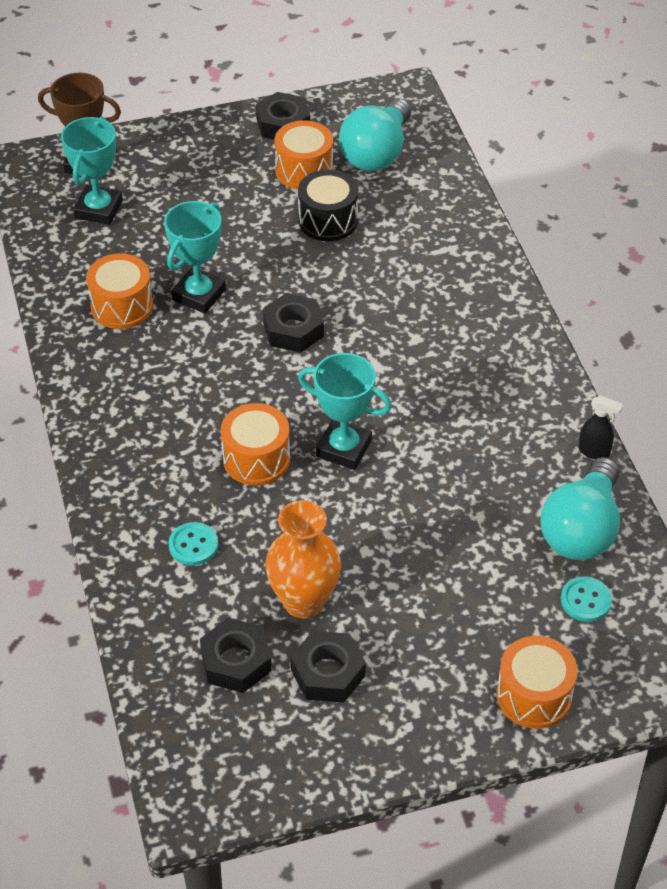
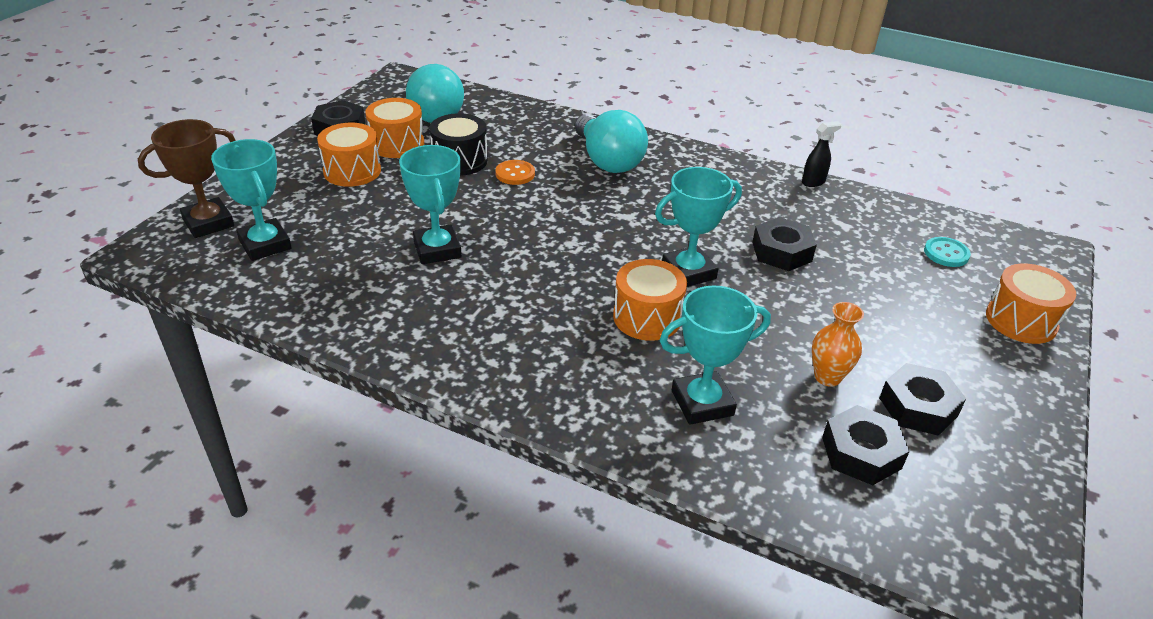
camera: 50 degrees left, 10 degrees down
(122, 306) = (386, 292): orange drum -> orange drum (352, 171)
(193, 545) = (702, 403): turquoise button -> turquoise trophy
(293, 330) = (540, 229): black nut -> black nut (781, 252)
(304, 601) = (827, 377): orange vase -> orange vase, size x0.62
(351, 263) = (515, 174): none -> orange button
(581, 529) = (878, 221): turquoise light bulb -> turquoise light bulb (608, 161)

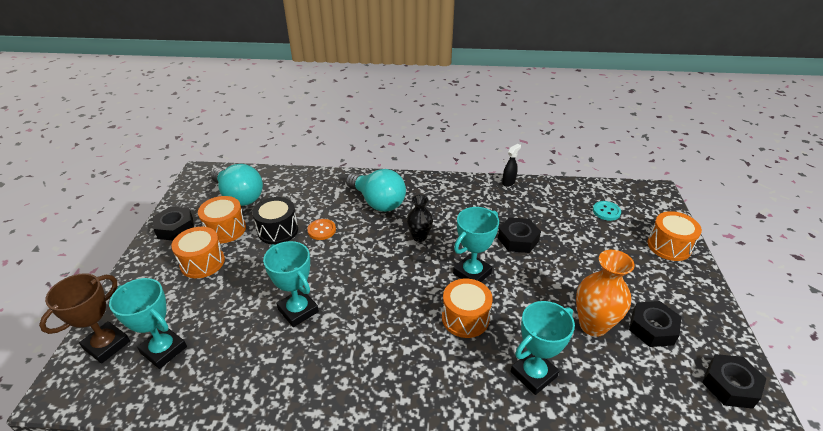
camera: 20 degrees left, 0 degrees up
(641, 213) = (419, 237): none -> black vase
(827, 377) = (593, 325): orange vase -> orange vase, size x1.61
(861, 453) = (641, 375): black nut -> black nut (730, 385)

